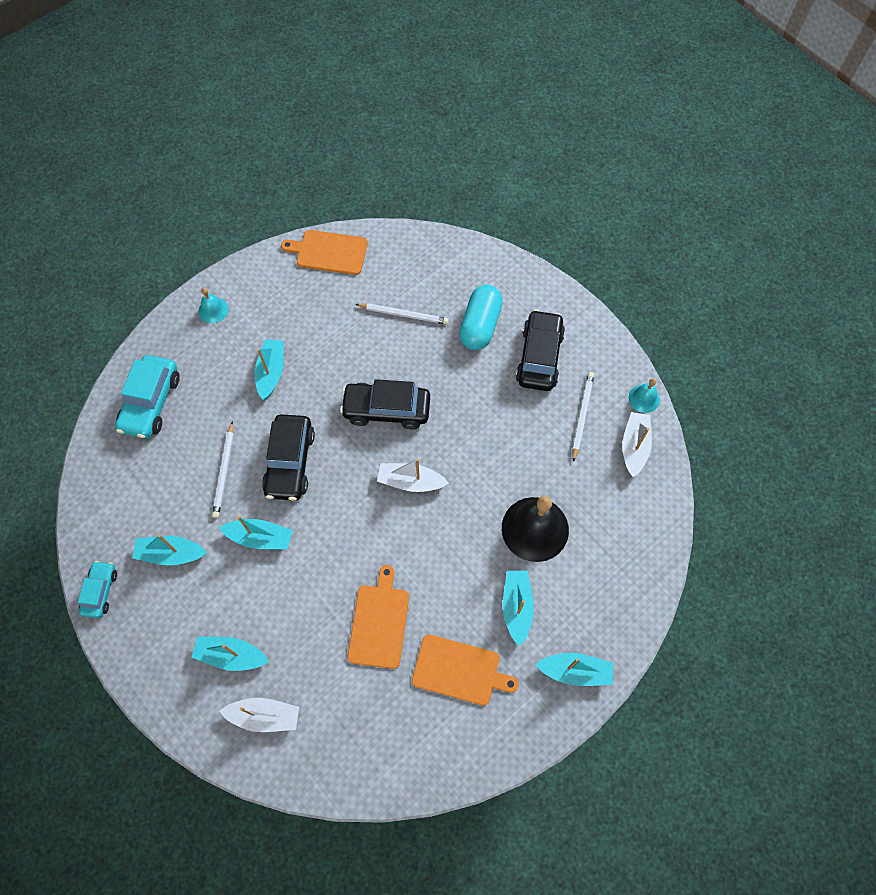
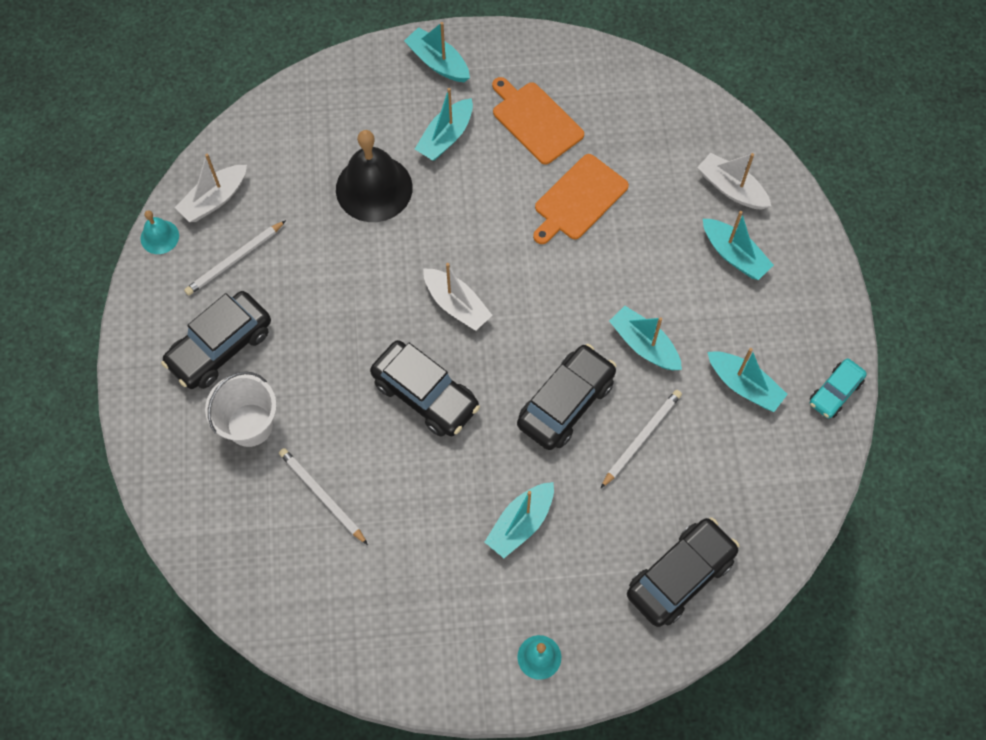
camera: 145 degrees left, 0 degrees up
(151, 402) = (680, 576): turquoise car -> black car
(329, 252) = (345, 645): orange cutting board -> none
(480, 325) = (250, 425): turquoise capsule -> white bucket

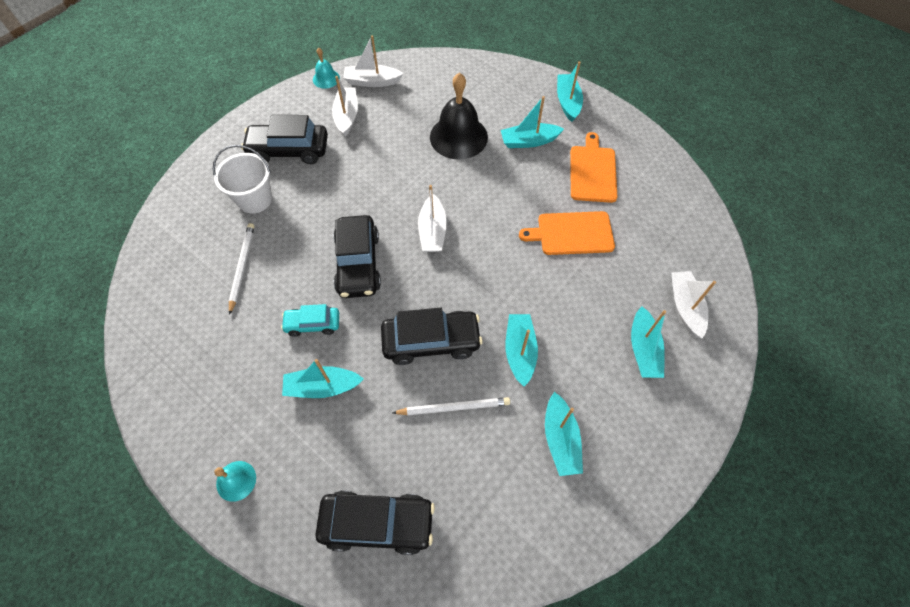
camera: 45 degrees right, 5 degrees down
(235, 260) = (347, 116): white pencil -> white boat
(835, 392) = (624, 507): turquoise car -> turquoise car (313, 324)

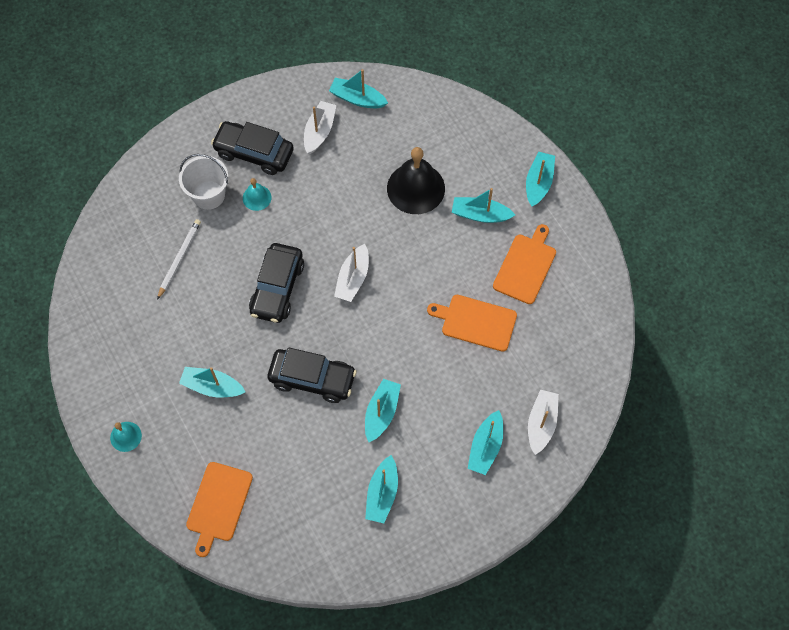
camera: 20 degrees right, 5 degrees up
(313, 324) = (221, 330): turquoise car -> none
(326, 78) = (314, 81): turquoise bell -> turquoise bell (257, 197)
(372, 81) = (357, 98): white boat -> turquoise boat
(377, 523) = (218, 504): black car -> orange cutting board
(454, 407) = (309, 439): white pencil -> none

